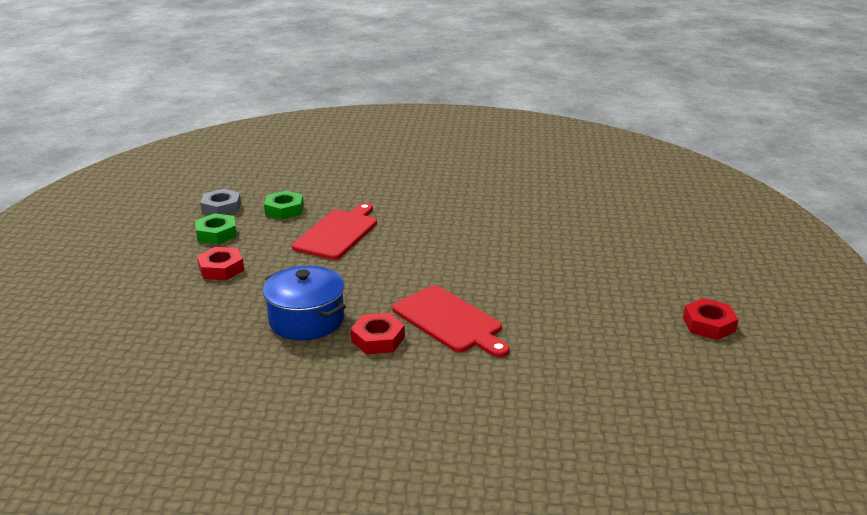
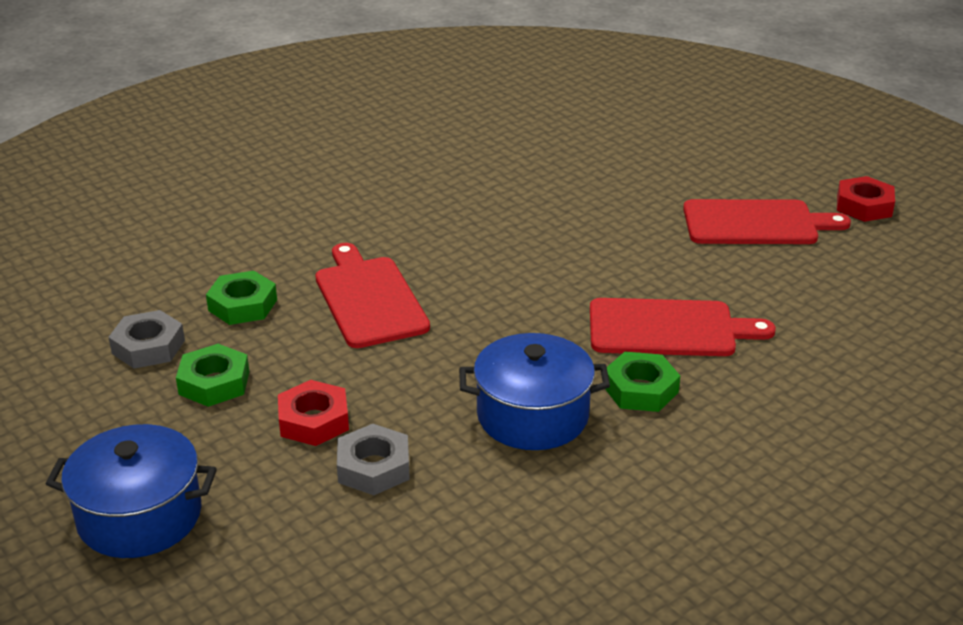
camera: 45 degrees left, 5 degrees up
(102, 267) = (140, 516): none -> blue pot
(206, 300) = (374, 467): none -> grey nut
(378, 339) = (640, 389): red nut -> green nut
(611, 298) = (756, 223): none -> red cutting board

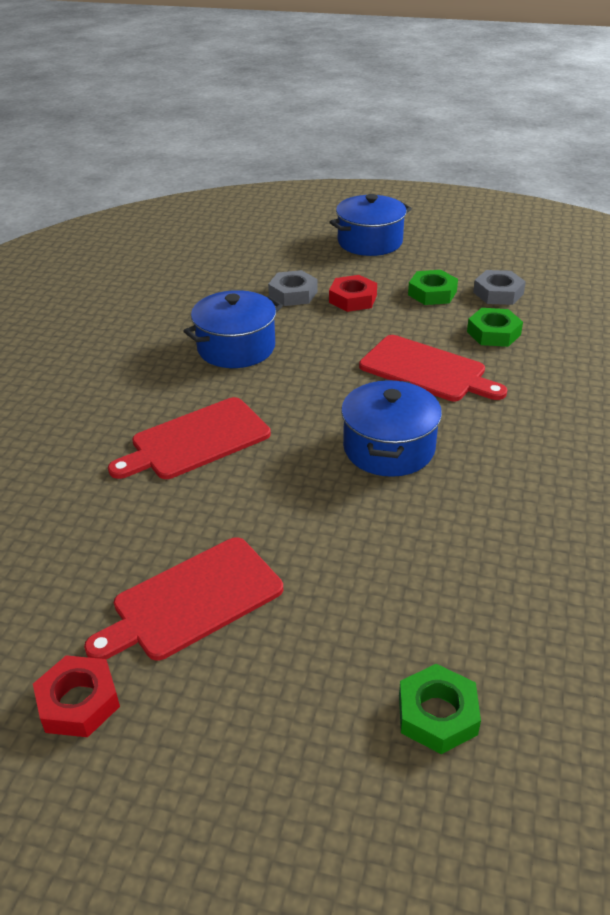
camera: 145 degrees right, 5 degrees up
(500, 252) = (389, 448): none -> blue pot
(640, 389) = (182, 389): green nut -> green nut (437, 714)

